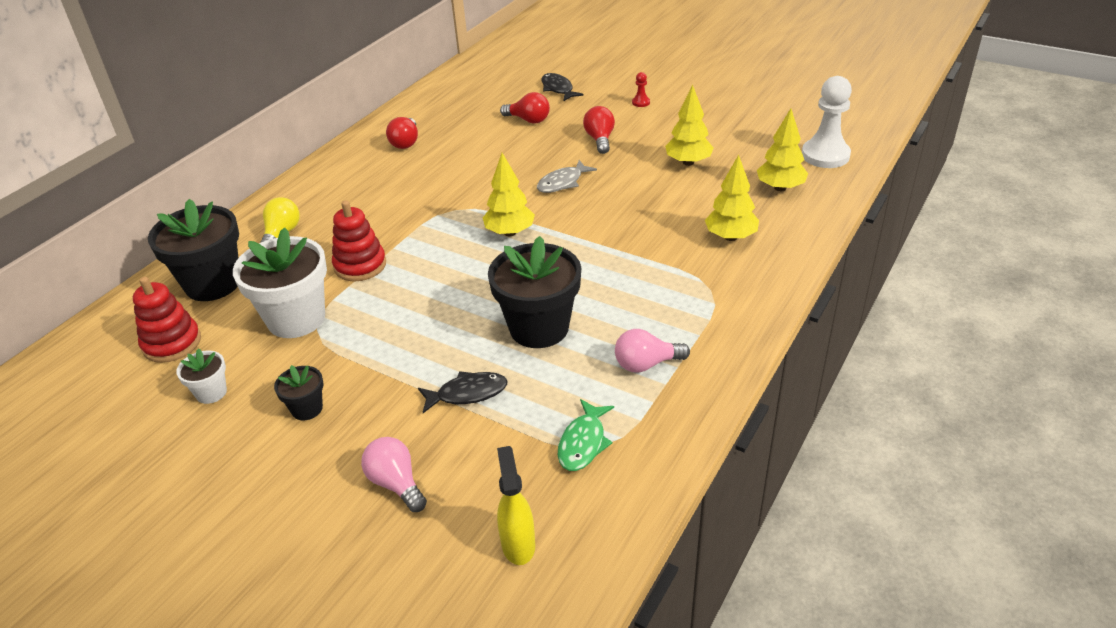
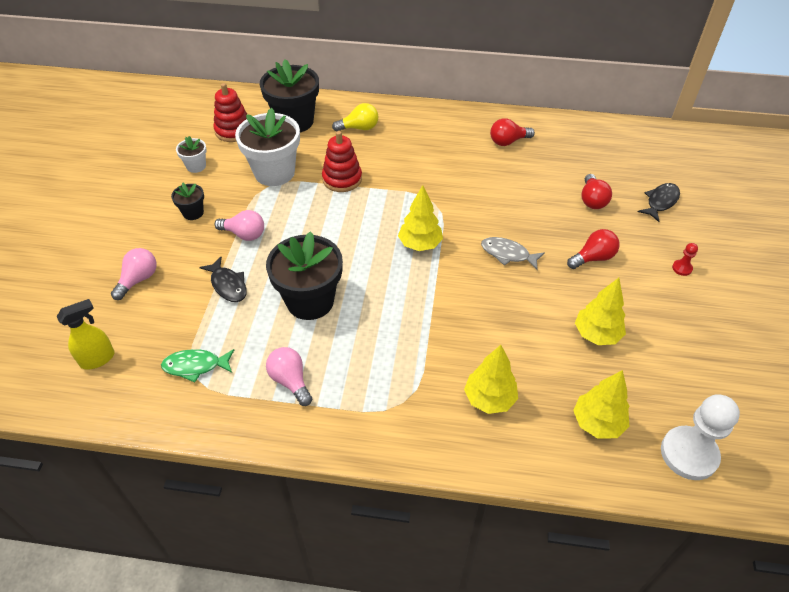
camera: 65 degrees right, 10 degrees up
(389, 365) = (244, 234): none -> pink light bulb

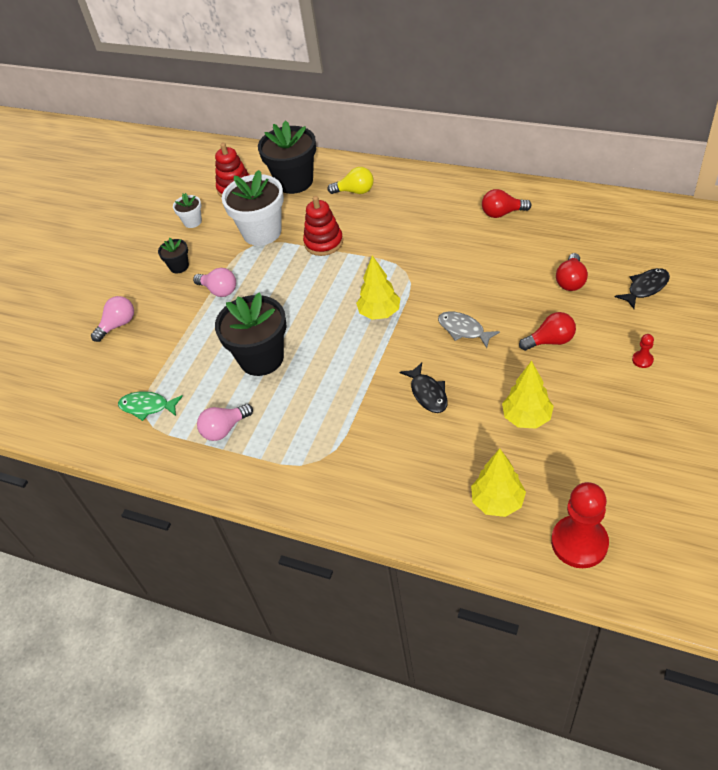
camera: 20 degrees right, 0 degrees up
(98, 359) = (69, 392): yellow spray bottle -> none
(228, 285) = (193, 337): black fish -> black fish (427, 393)
(290, 381) = (224, 429): pink light bulb -> pink light bulb turned 105 degrees counterclockwise
(489, 399) = (400, 467): yellow tree -> none
(689, 454) = (579, 543): white pawn -> red pawn

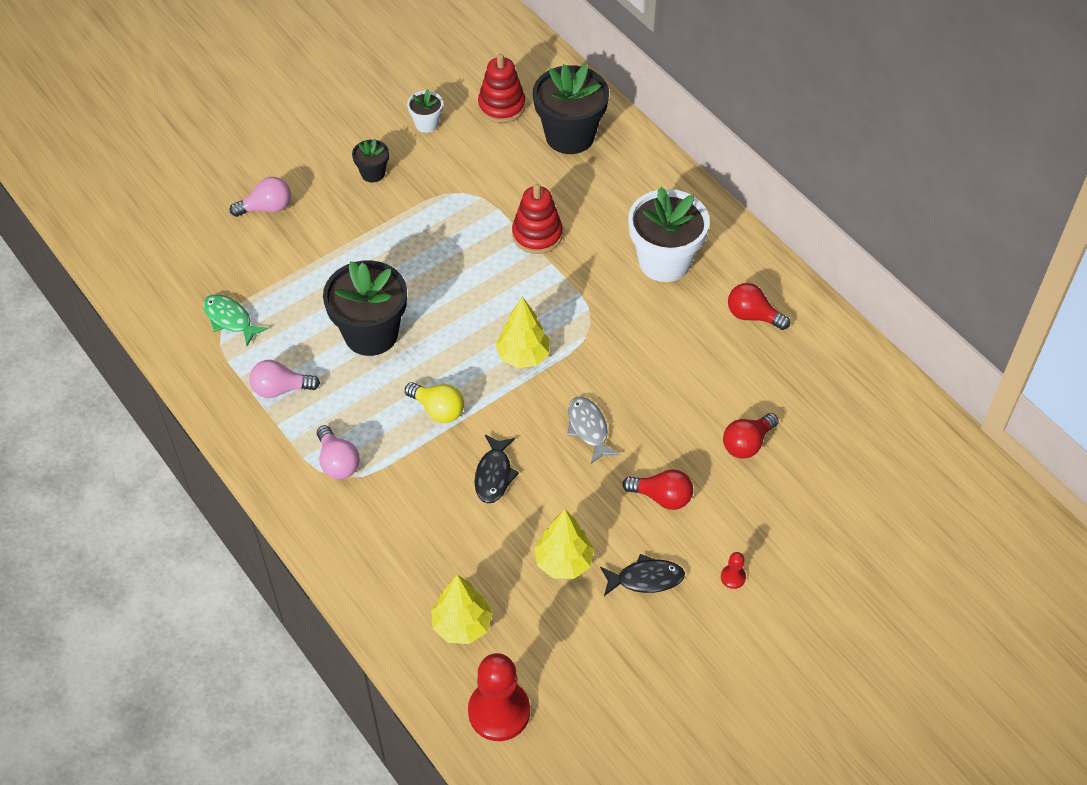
camera: 25 degrees right, 5 degrees up
(219, 290) = (390, 228): pink light bulb -> pink light bulb (338, 462)
(262, 232) = (486, 182): white flower pot -> white flower pot (664, 261)
(355, 191) = (622, 189): yellow light bulb -> yellow light bulb (438, 409)
(645, 288) = (816, 502): black fish -> black fish (646, 579)

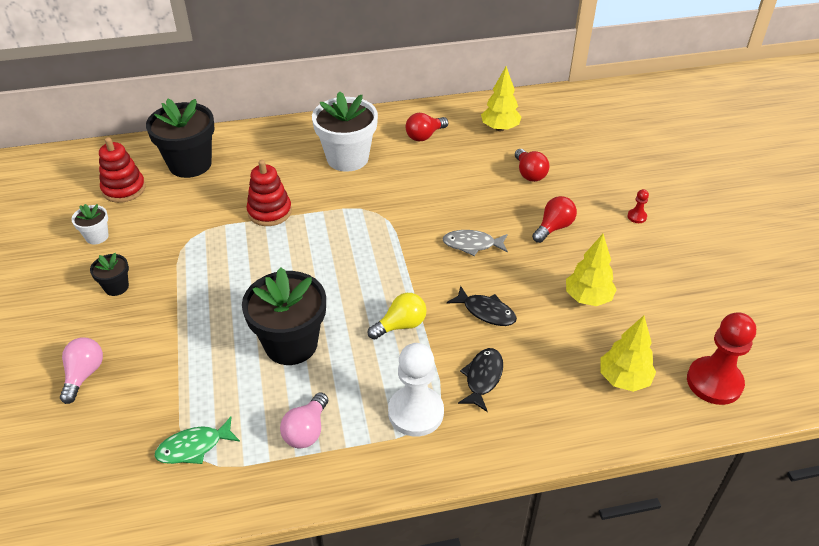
camera: 65 degrees left, 10 degrees down
(338, 462) = (415, 412): pink light bulb -> white pawn
(523, 356) = (381, 257): yellow tree -> yellow tree (500, 128)
(646, 579) = (621, 259): black fish -> black fish (483, 378)

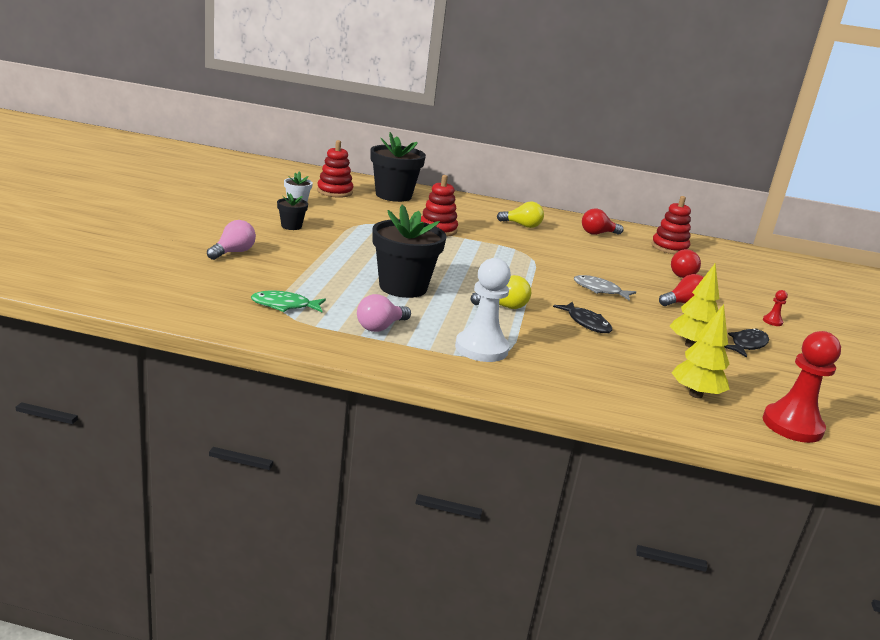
camera: 20 degrees right, 20 degrees down
(347, 158) = (522, 225): white flower pot -> yellow light bulb
(483, 378) = (557, 352): black fish -> black fish (747, 345)
(500, 128) = (669, 248): yellow tree -> red stacking toy

